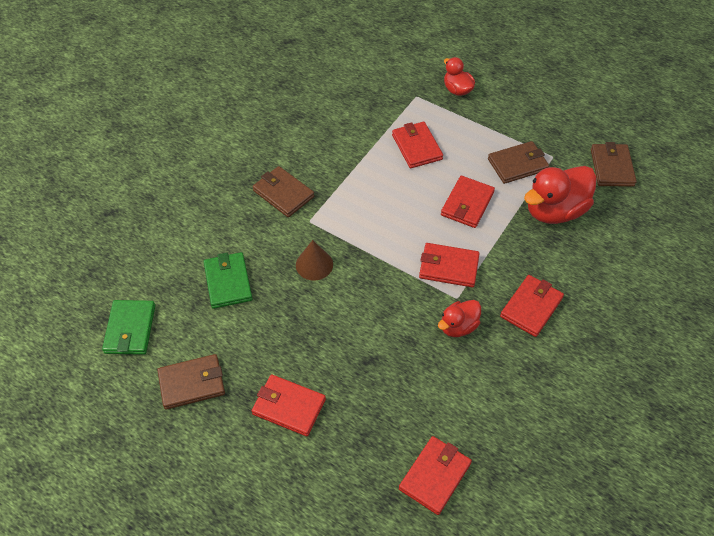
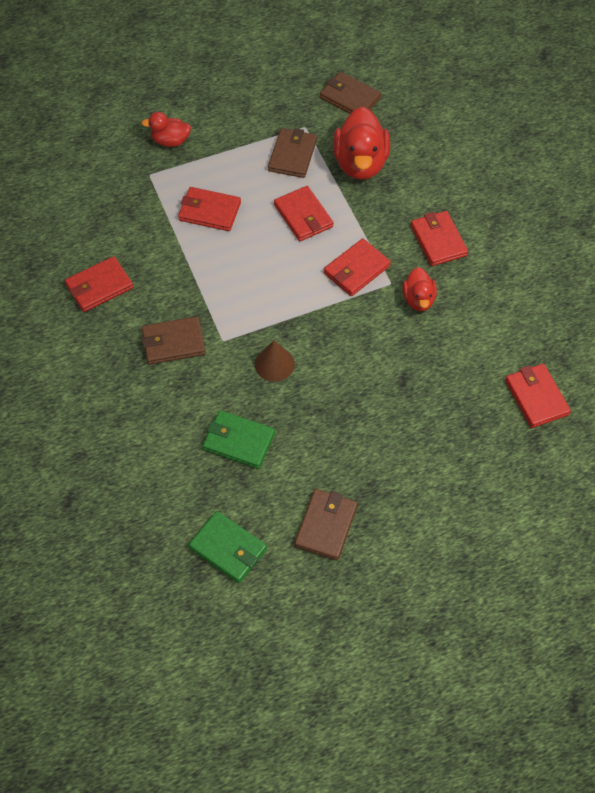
camera: 55 degrees left, 5 degrees up
(289, 406) = (403, 463): red wallet -> red wallet (99, 286)

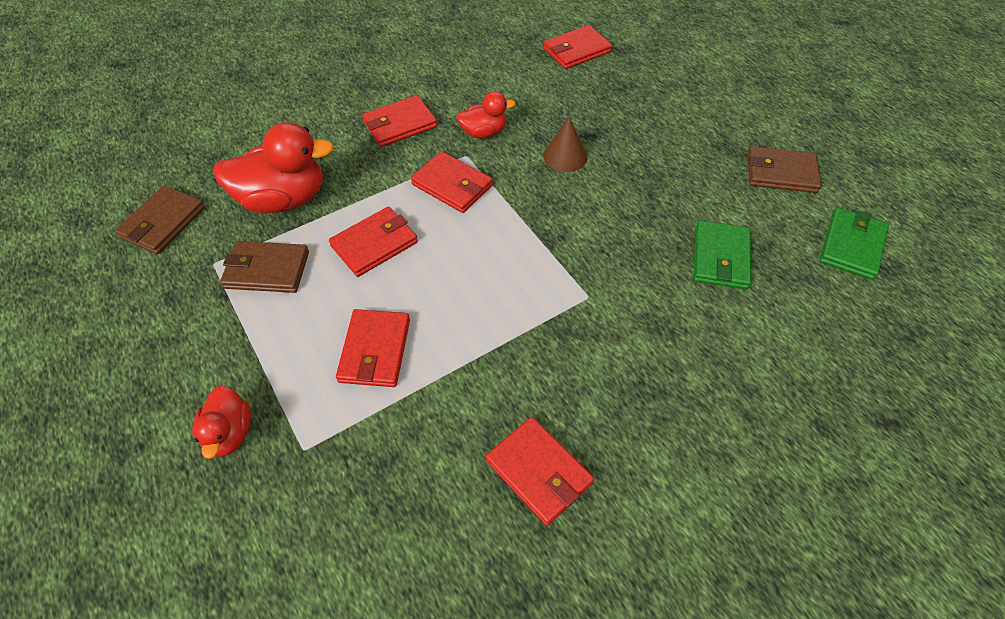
camera: 100 degrees left, 5 degrees down
(173, 342) = (609, 351): brown wallet -> none
(274, 364) = (605, 241): brown cone -> brown cone (565, 156)

